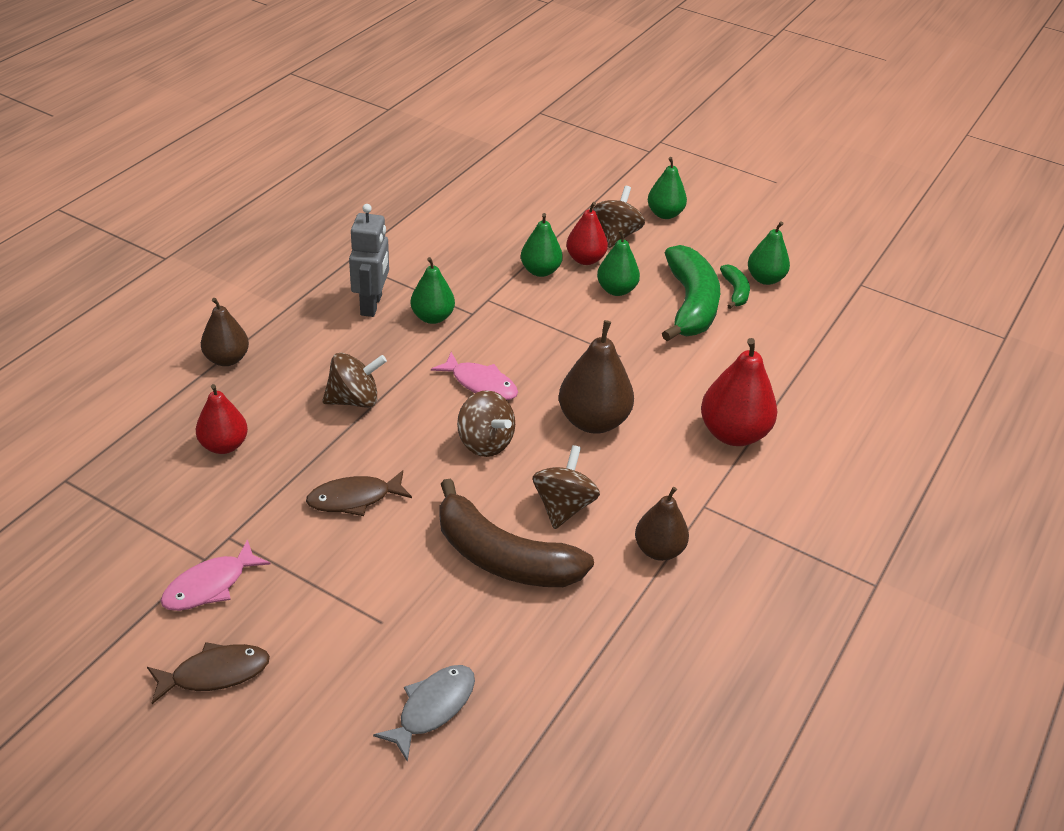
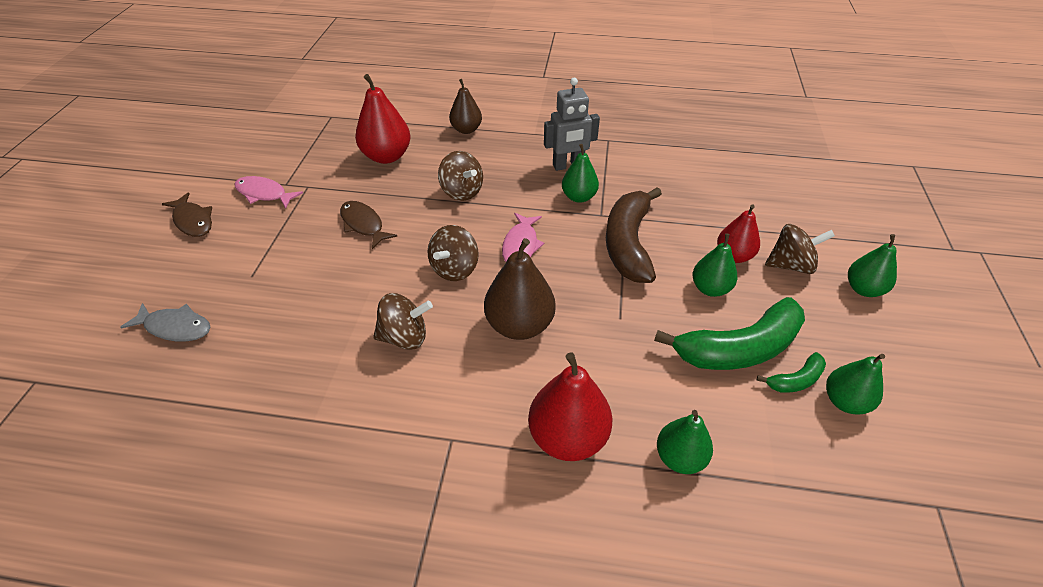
camera: 70 degrees right, 5 degrees up
(224, 445) = (387, 156): red pear -> red pear, size x1.55
(503, 557) = (333, 318): brown banana -> brown banana (628, 244)
(540, 271) = (690, 234): green pear -> green pear (679, 457)
(659, 550) = (378, 419): brown pear -> none

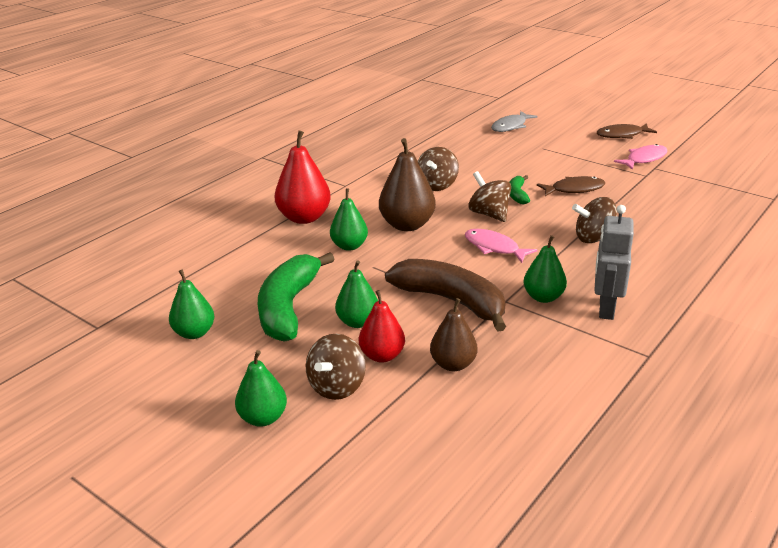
camera: 120 degrees right, 15 degrees down
(387, 156) = (678, 214): red pear -> none
(466, 130) = (715, 265): brown pear -> brown pear (453, 364)
(679, 457) = (247, 248): green pear -> green pear (349, 246)
(795, 380) = (235, 320): green banana -> green banana (517, 195)

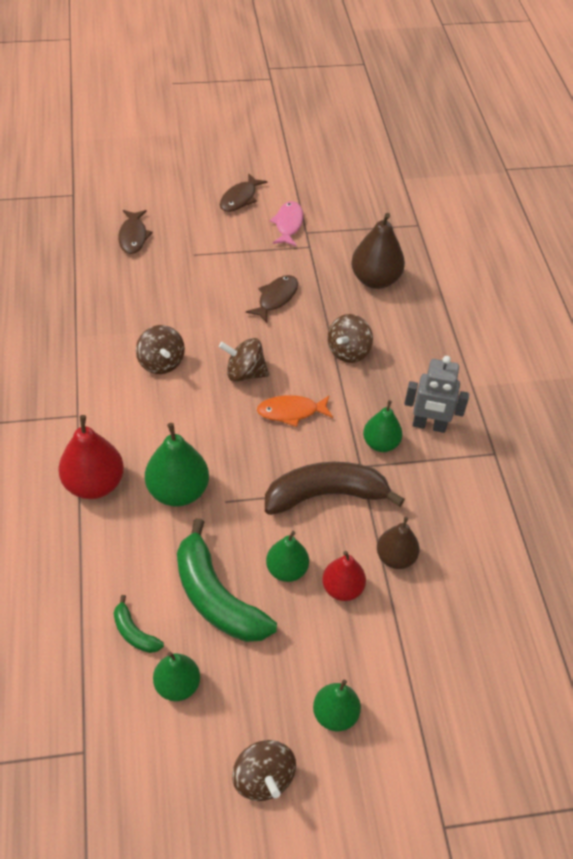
camera: 50 degrees left, 20 degrees up
(337, 387) = (348, 643): brown spinning top -> brown spinning top (263, 778)
(349, 246) = (178, 491): green pear -> green pear, size x1.55
(407, 225) = (195, 431): brown pear -> brown pear (375, 280)
(494, 247) = (291, 412): pink fish -> orange fish
(510, 126) = (133, 236): grey fish -> brown fish
(517, 195) = (240, 333): green banana -> green banana (134, 633)
(605, 308) = (429, 425): grey robot -> grey robot turned 45 degrees counterclockwise

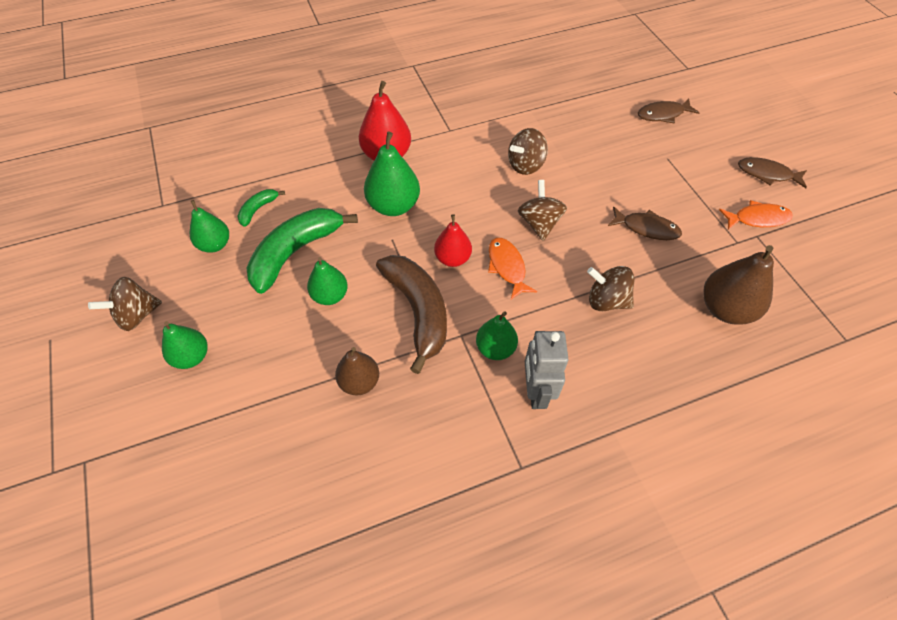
camera: 80 degrees right, 5 degrees up
(288, 224) = (757, 219): pink fish -> orange fish
(342, 588) = (317, 342): red pear -> red pear (452, 258)

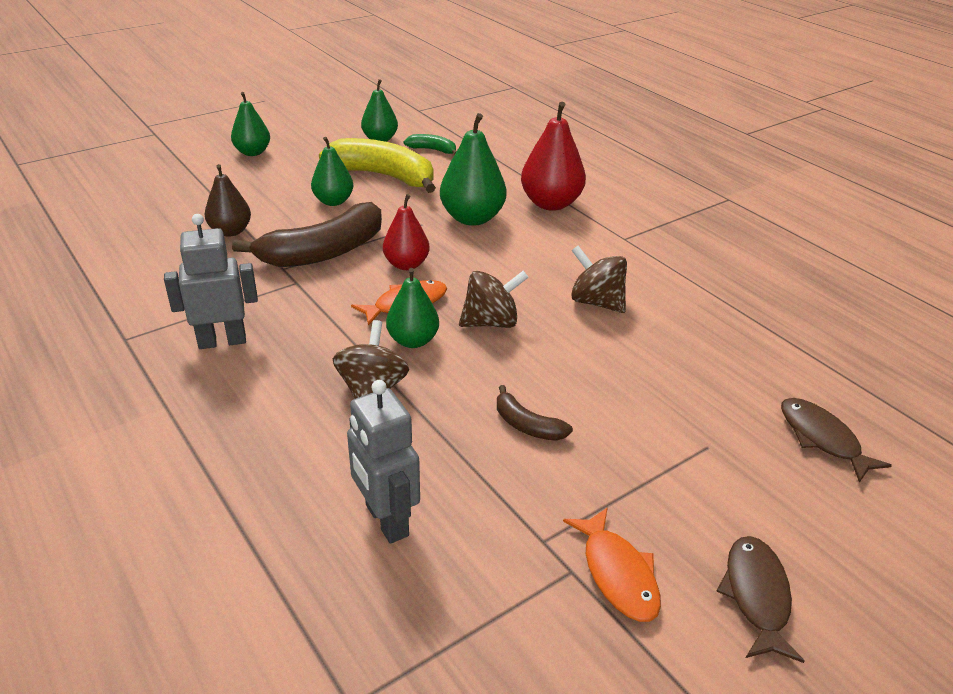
camera: 75 degrees right, 20 degrees down
(137, 315) = (292, 124): brown spinning top -> none
(295, 252) = (383, 176): green banana -> yellow banana
(495, 348) = (280, 307): green pear -> green pear (413, 341)
(646, 228) = (527, 425): brown fish -> brown banana
(725, 309) = (386, 520): brown pear -> grey robot

